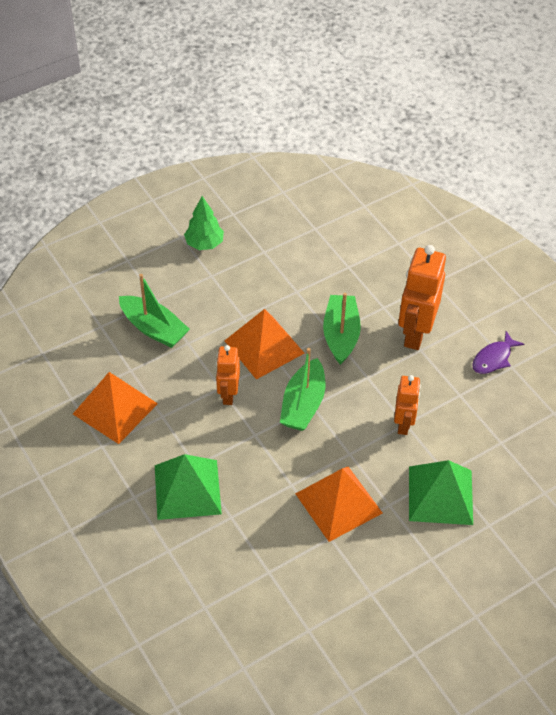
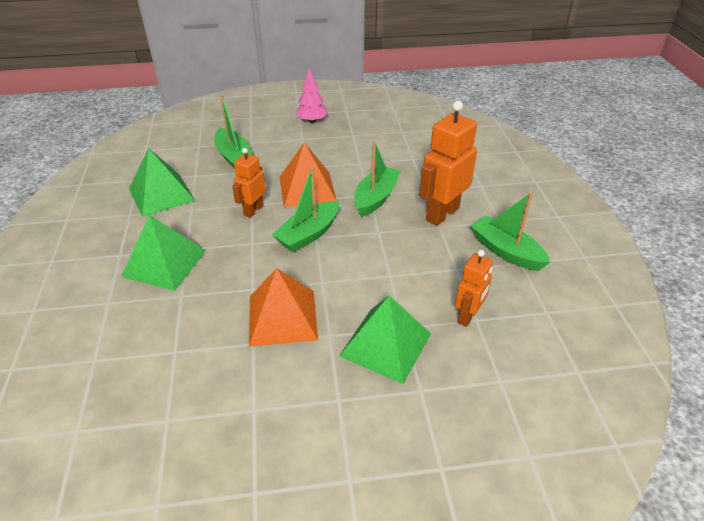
camera: 25 degrees right, 10 degrees down
(115, 408) = (161, 194): orange pyramid -> green pyramid
(204, 244) = (312, 121): green tree -> pink tree
(403, 424) = (387, 275): orange robot -> orange robot (468, 316)
(493, 358) = (506, 251): purple fish -> green boat

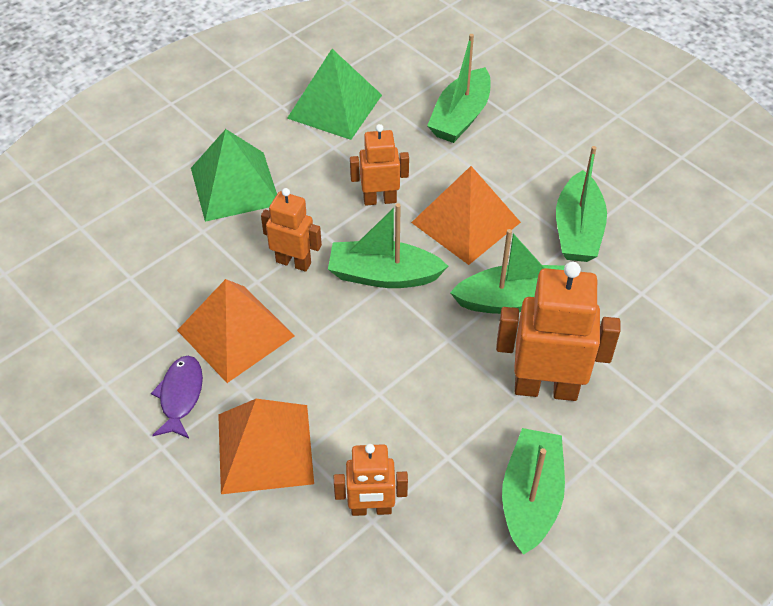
camera: 55 degrees right, 10 degrees up
(257, 265) = (293, 262): none -> orange robot
(305, 369) = (180, 396): none -> purple fish
(312, 121) = (615, 138): pink tree -> none
(354, 158) = (577, 230): none -> green boat
(386, 344) = (265, 448): green pyramid -> orange pyramid

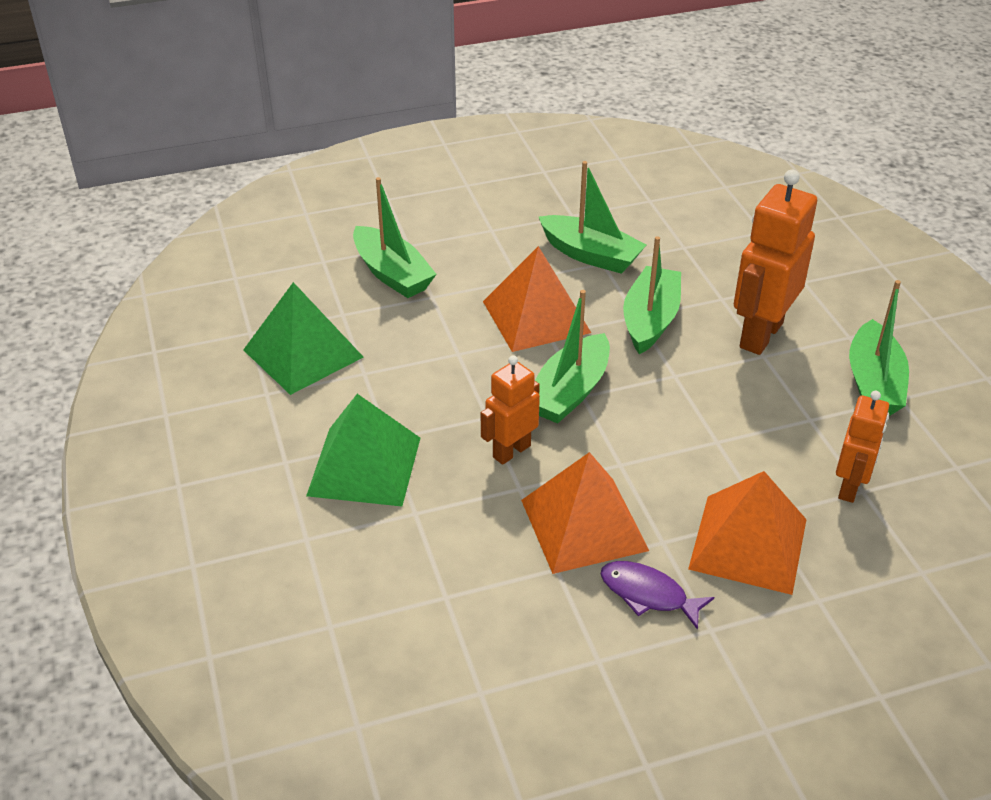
camera: 65 degrees left, 10 degrees down
(379, 199) = (466, 363): orange robot -> none
(531, 498) = (873, 383): green boat -> green boat turned 120 degrees counterclockwise

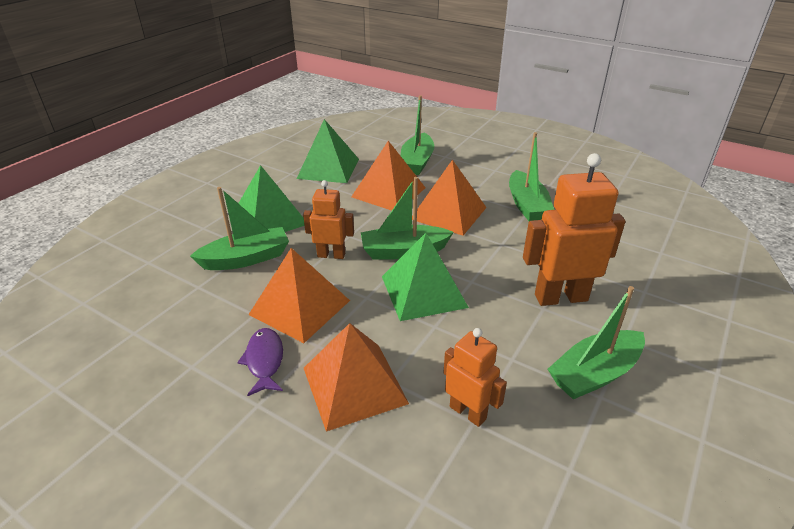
camera: 50 degrees right, 5 degrees down
(432, 335) = (389, 192): none -> orange pyramid
(650, 320) = (505, 250): green boat -> green boat (246, 259)
(656, 417) = (424, 291): none -> green pyramid
(850, 487) = (468, 412): orange robot -> orange robot turned 120 degrees counterclockwise

